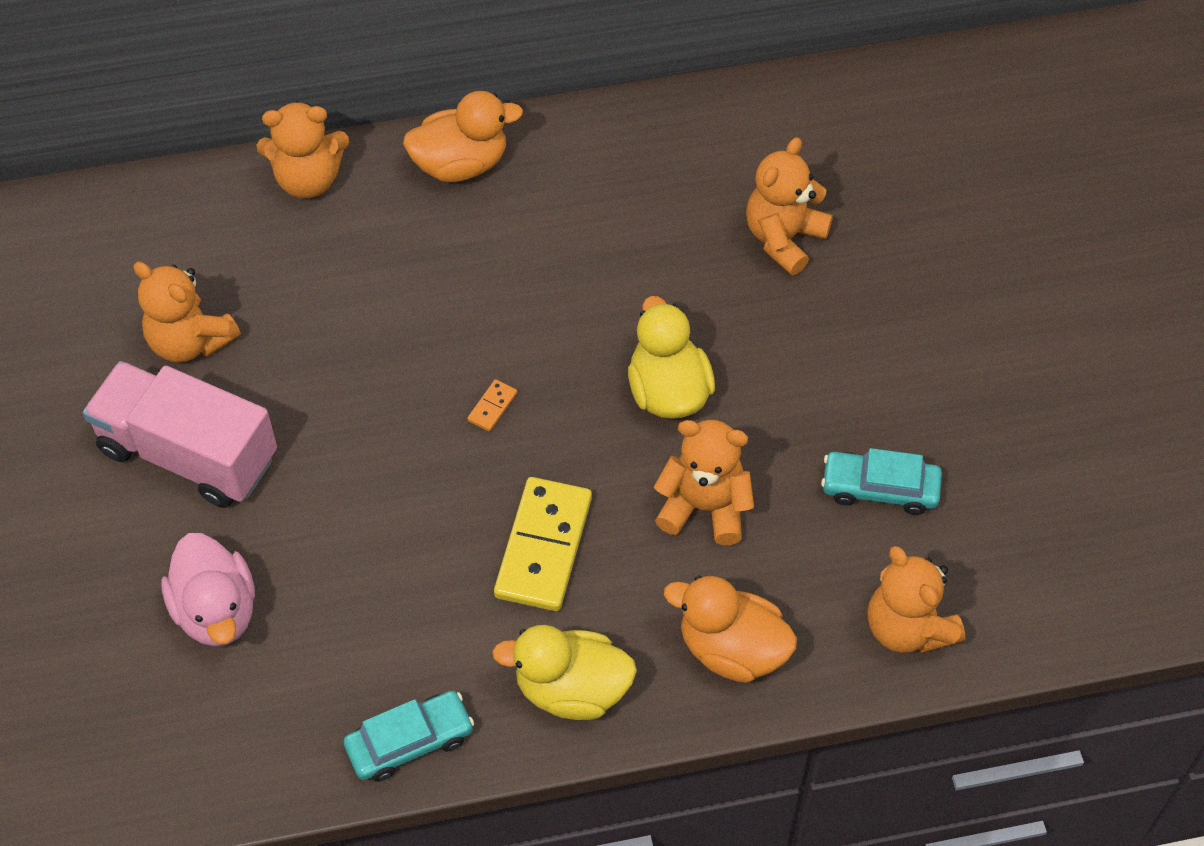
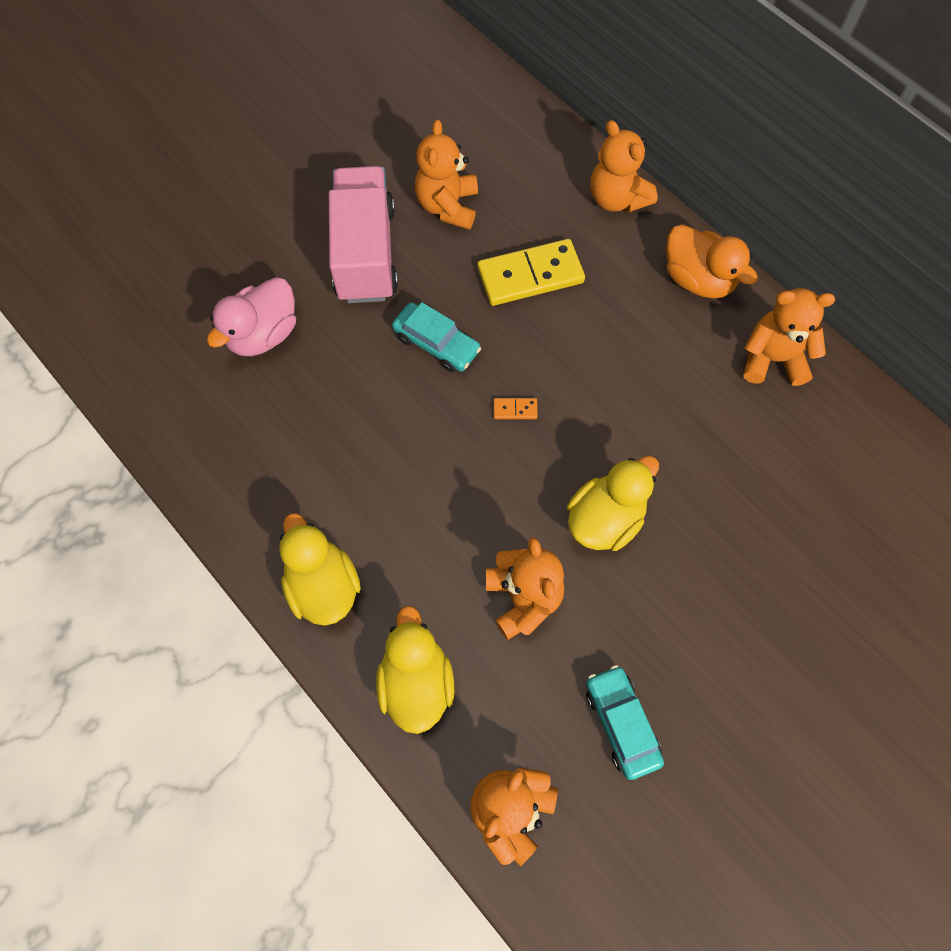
camera: 60 degrees right, 10 degrees up
(410, 742) = (229, 503): turquoise car -> turquoise car (436, 343)
(544, 547) = (424, 505): yellow domino -> yellow domino (530, 275)
(732, 649) = (416, 682): orange duck -> yellow duck
(784, 238) = (798, 530): orange teddy bear -> orange teddy bear (772, 359)

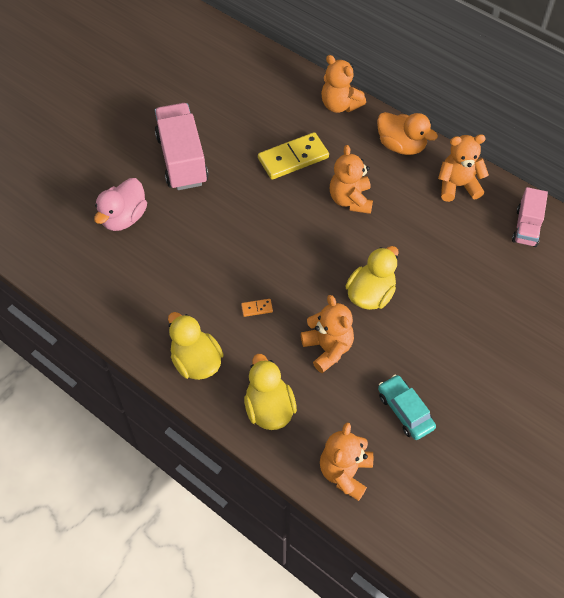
camera: 10 degrees left, 10 degrees down
(436, 343) = (240, 207): turquoise car -> none
(448, 206) = (230, 124): orange teddy bear -> orange teddy bear (350, 200)
(515, 410) = (300, 239): orange domino -> orange domino (257, 308)
(867, 445) = (526, 227): none -> pink truck

